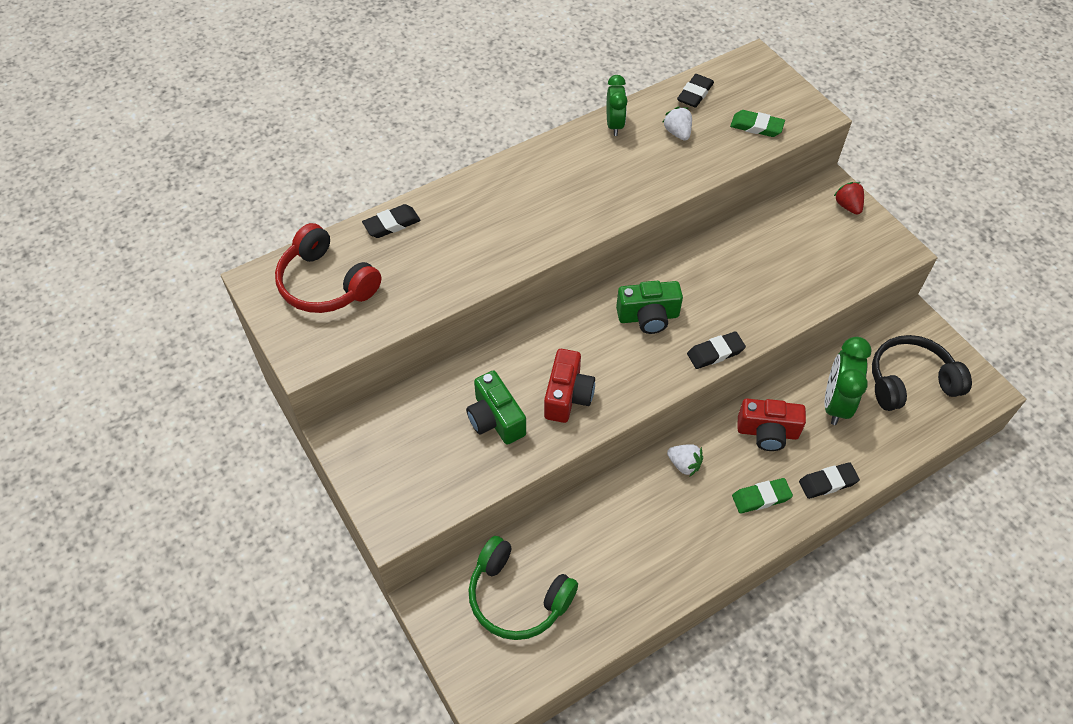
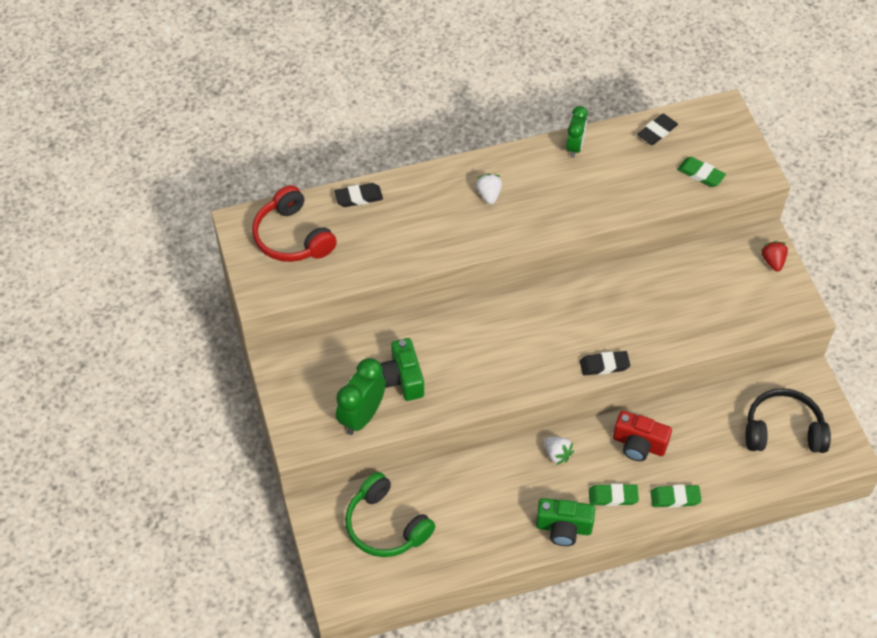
camera: 15 degrees right, 0 degrees up
(567, 396) = (467, 373): red camera -> none
(648, 317) = (557, 322): green camera -> green camera (563, 528)
(677, 133) = (628, 166): white strawberry -> white strawberry (489, 195)
(827, 482) = (675, 498): black eraser -> green eraser
(835, 403) = (708, 434): green clock -> green clock (362, 416)

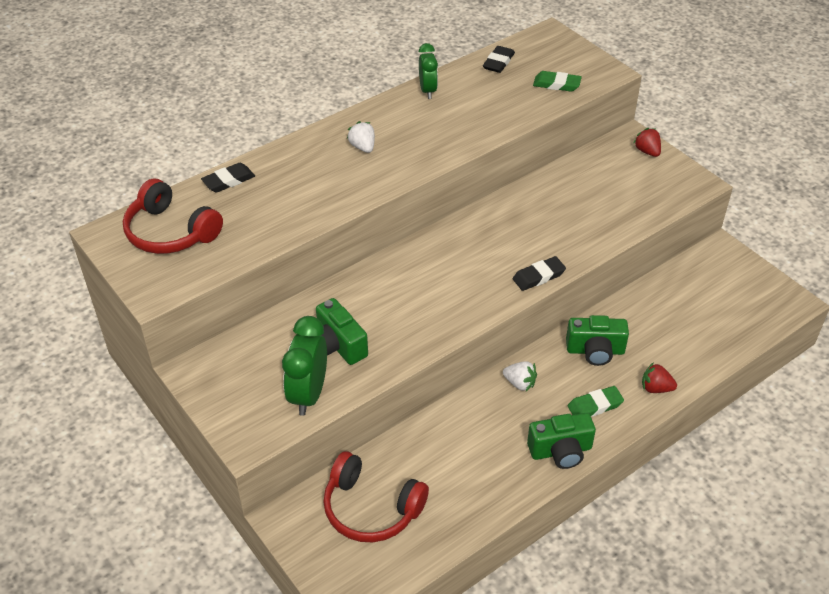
camera: 20 degrees left, 10 degrees down
(386, 525) = (371, 508): green headphones -> red headphones
(638, 444) = (595, 351): red camera -> green camera
(675, 498) = (656, 388): green eraser -> red strawberry
(783, 430) = (722, 299): black headphones -> none

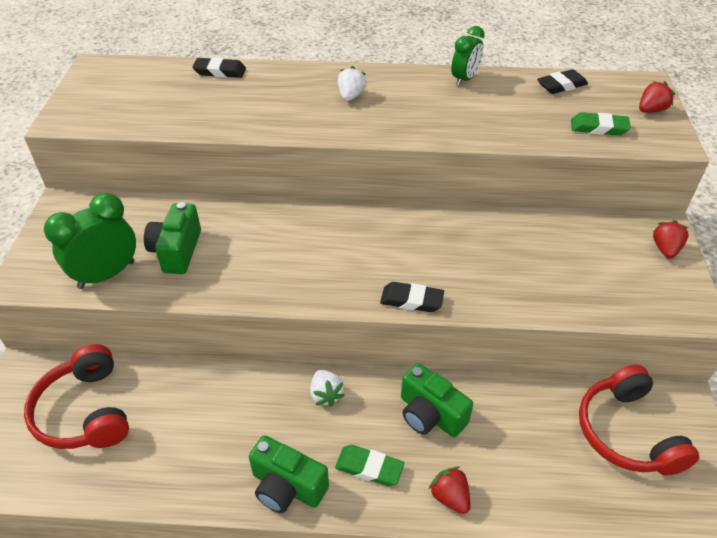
camera: 40 degrees right, 0 degrees up
(170, 232) = (132, 86): red headphones -> red headphones (627, 432)
(556, 84) = (598, 128): green eraser -> green eraser turned 45 degrees counterclockwise
(574, 54) = (651, 110): none -> red strawberry

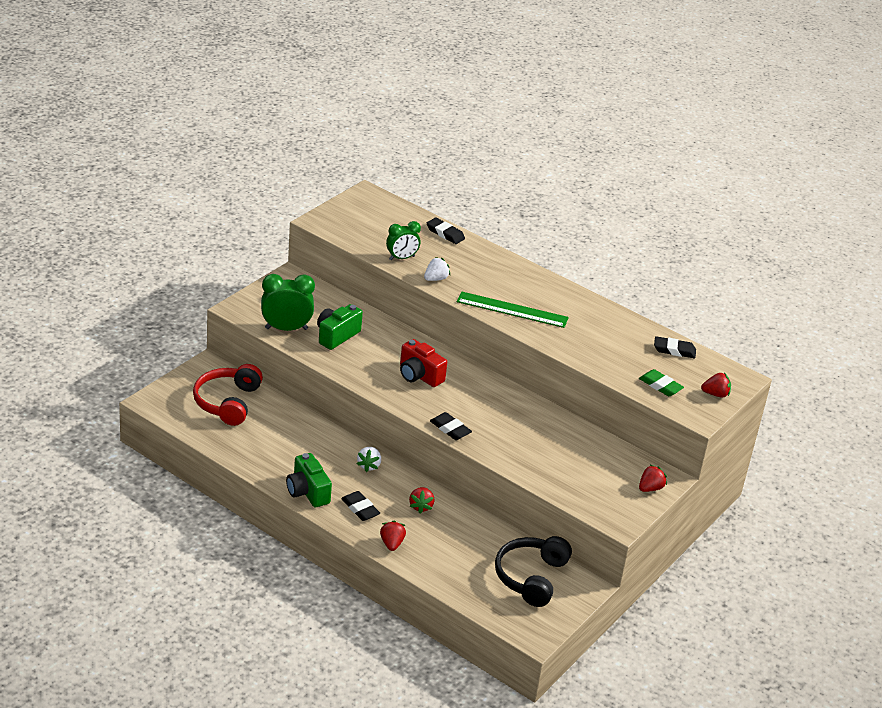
camera: 30 degrees right, 10 degrees down
(314, 250) = (419, 375): none -> red camera
(351, 96) = (515, 289): white strawberry -> white strawberry (436, 279)
(369, 468) = (360, 508): green eraser -> black eraser
(372, 119) = (512, 310): none -> green ruler
(430, 414) = (421, 506): green camera -> red strawberry
(464, 79) = (609, 315): green clock -> green clock (401, 258)
(627, 432) = (531, 577): red headphones -> black headphones

